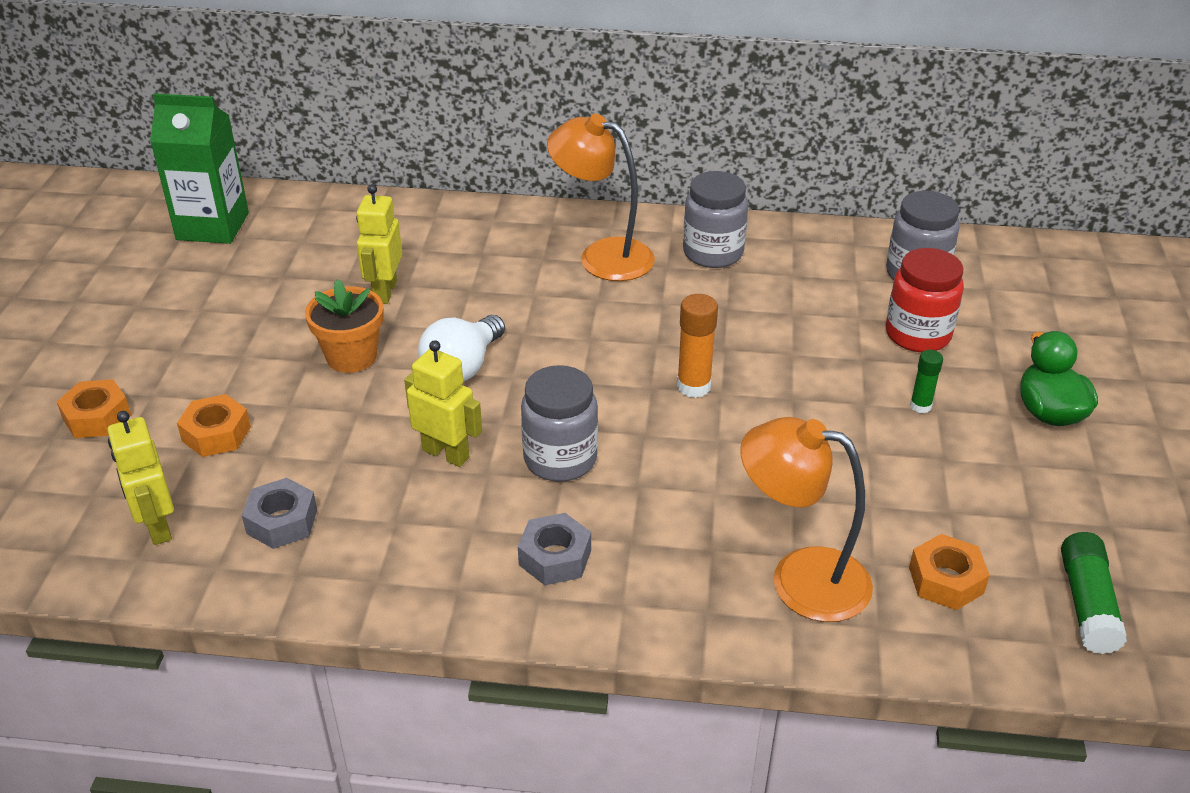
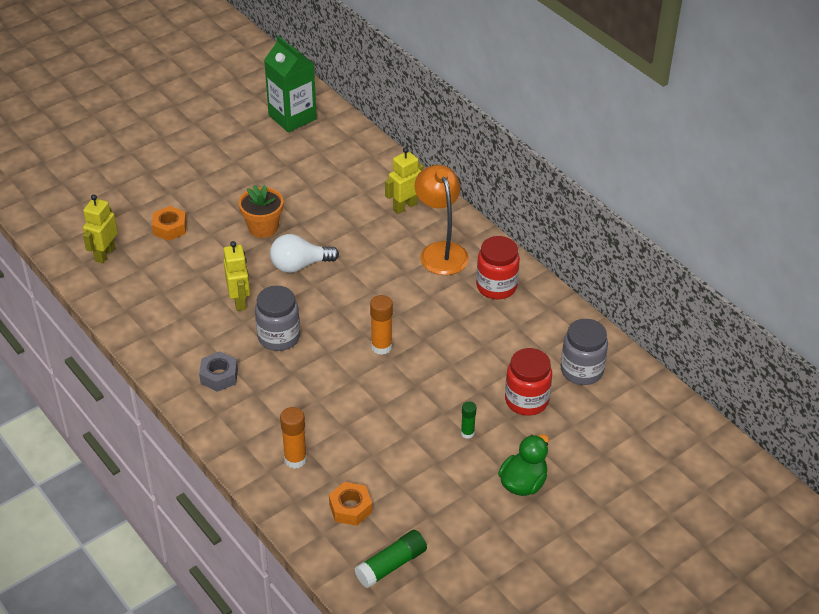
camera: 45 degrees right, 5 degrees up
(97, 417) = (139, 189): orange nut -> none
(282, 521) = (146, 285): grey nut -> none
(385, 292) = (318, 203): yellow robot -> yellow robot (405, 206)
(713, 253) = (496, 286): grey jar -> red jar
(800, 578) = (295, 459): orange lamp -> orange glue stick

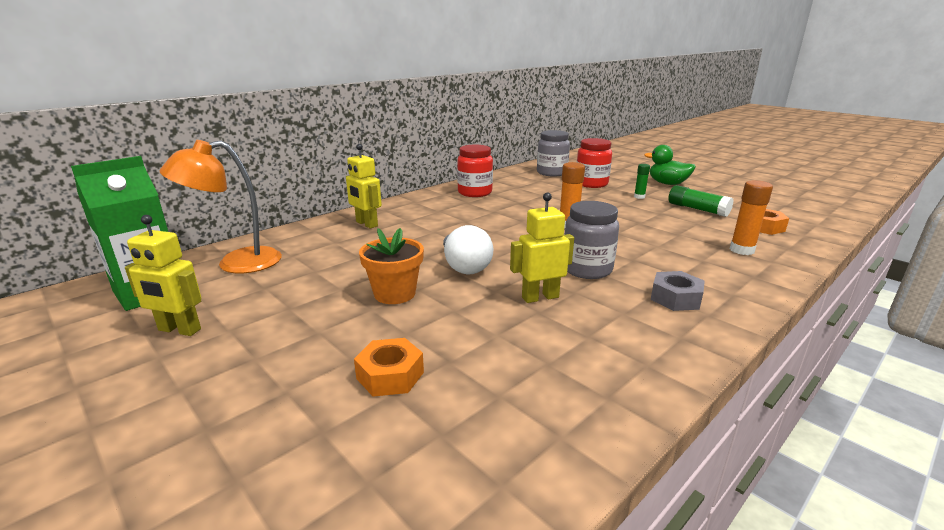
camera: 95 degrees left, 20 degrees down
(104, 254) = (469, 453): yellow robot -> yellow robot (179, 330)
(391, 565) = (794, 213): green glue stick -> green glue stick (697, 209)
(440, 251) = (433, 209): orange lamp -> orange lamp (236, 263)

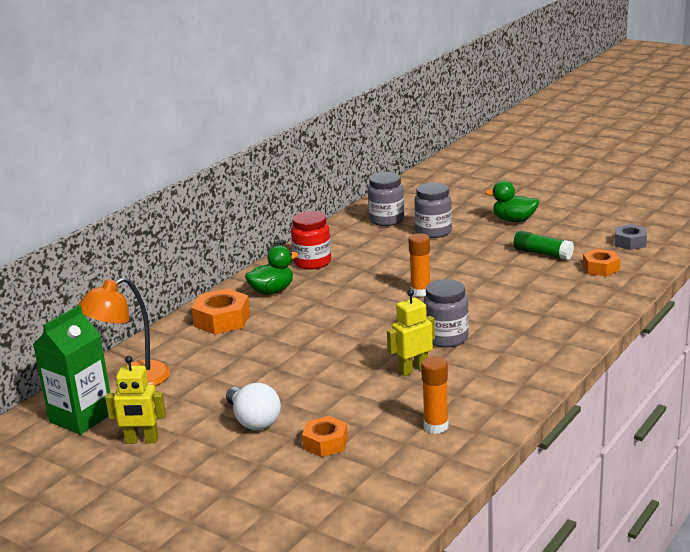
camera: 10 degrees left, 0 degrees up
(366, 224) = (222, 320): yellow robot -> orange nut
(395, 294) = (293, 385): orange flower pot -> none
(427, 208) = (272, 291): none -> green duck
(464, 266) = (340, 351): white light bulb -> white light bulb (253, 421)
(591, 184) = (433, 232): red jar -> grey jar
(639, 197) = (485, 244): green glue stick -> none
(675, 298) = (519, 354): grey nut -> grey nut (630, 242)
(742, 250) = (577, 298): orange glue stick -> orange glue stick (436, 426)

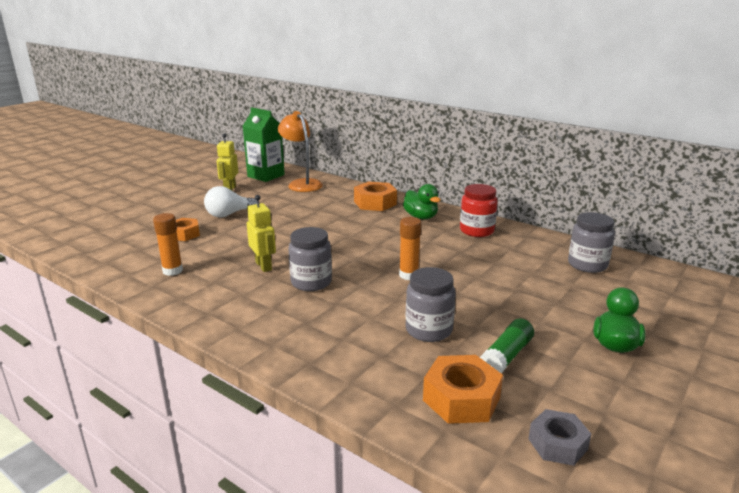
camera: 90 degrees right, 0 degrees up
(433, 232) = (561, 289): grey jar -> grey jar (428, 330)
(600, 268) = (461, 398): orange nut -> orange nut, size x1.50

